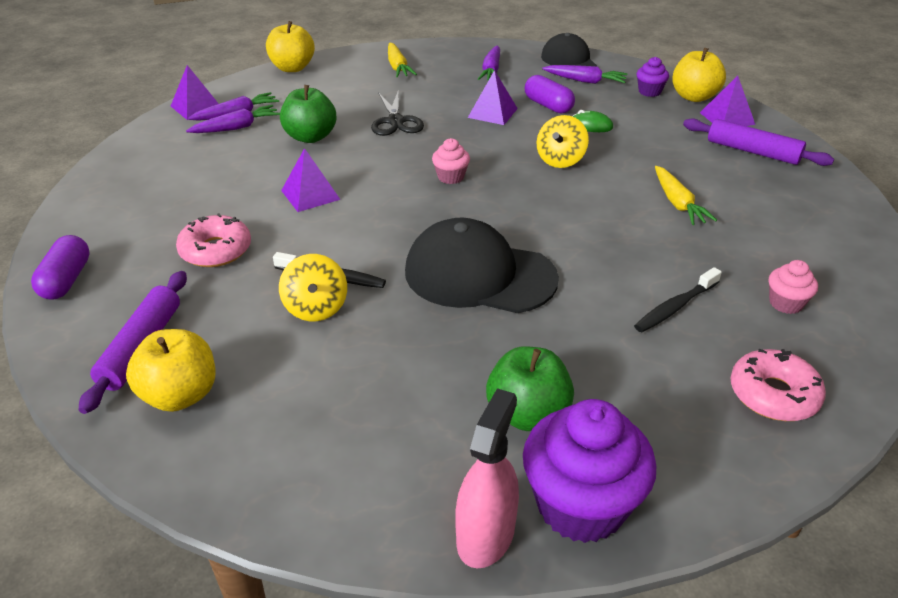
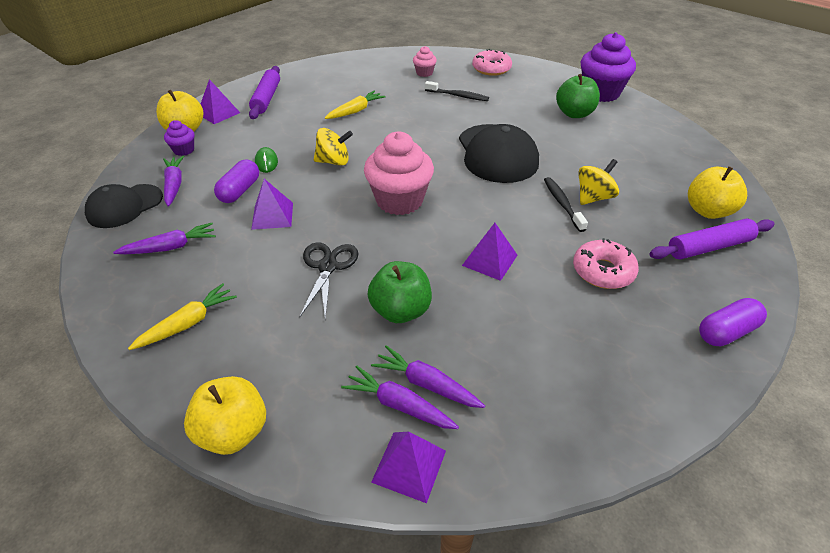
camera: 120 degrees left, 5 degrees up
(396, 121) = (327, 267): black scissors -> black scissors turned 45 degrees counterclockwise
(451, 177) = (399, 200): pink cupcake -> pink cupcake, size x2.09
(485, 535) = (641, 107): pink spray bottle -> none

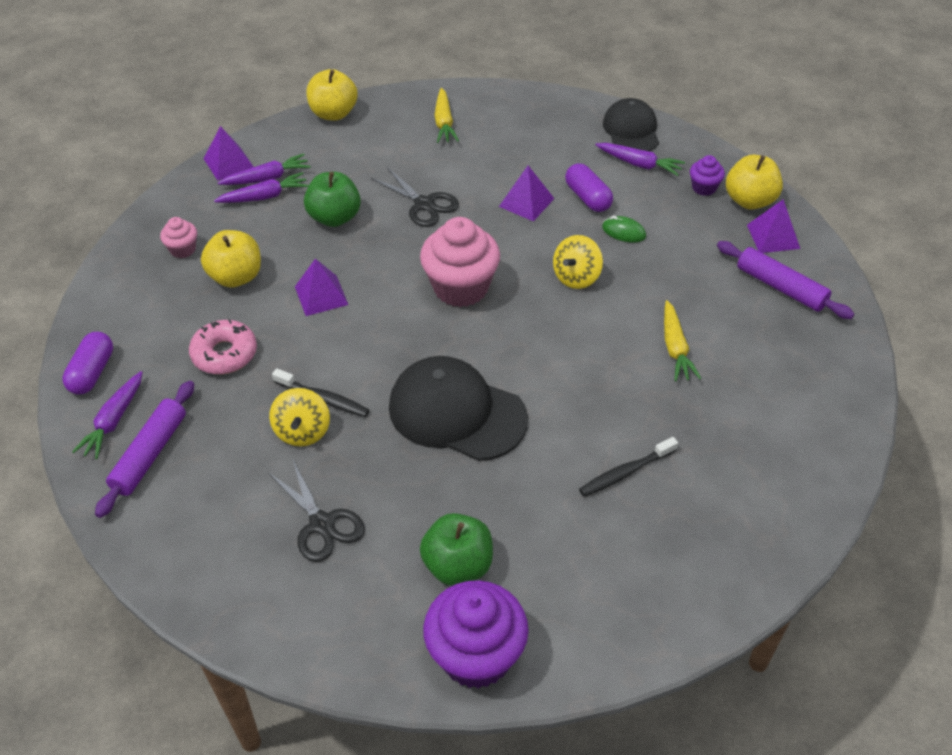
camera: 130 degrees right, 5 degrees up
(170, 247) = (542, 138): purple carrot -> purple carrot (113, 421)
(424, 73) = (731, 482): pink cupcake -> pink cupcake (183, 249)
(491, 69) = (677, 577): pink donut -> none
(625, 158) = (322, 524): none -> black scissors
(708, 211) = (177, 507): yellow apple -> yellow apple (236, 277)

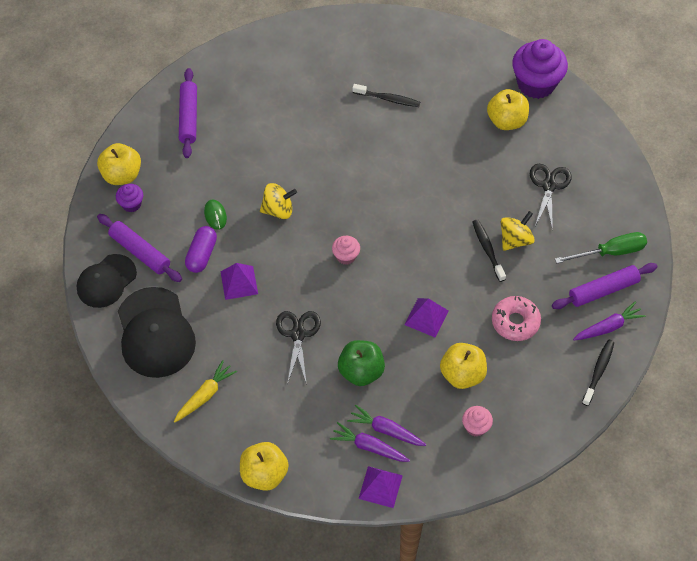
camera: 135 degrees left, 10 degrees up
(92, 372) = (598, 371): purple capsule -> black toothbrush
(174, 503) = (610, 252): none -> green screwdriver
(456, 412) = (430, 187): black cap -> black cap (155, 333)
(458, 565) = (506, 121): green apple -> yellow apple
(461, 288) = (346, 256): pink cupcake -> pink cupcake, size x0.48
(639, 164) = (140, 252): purple carrot -> purple rolling pin
(675, 348) = (285, 132): yellow carrot -> none
(773, 236) = (146, 145): purple pyramid -> none

